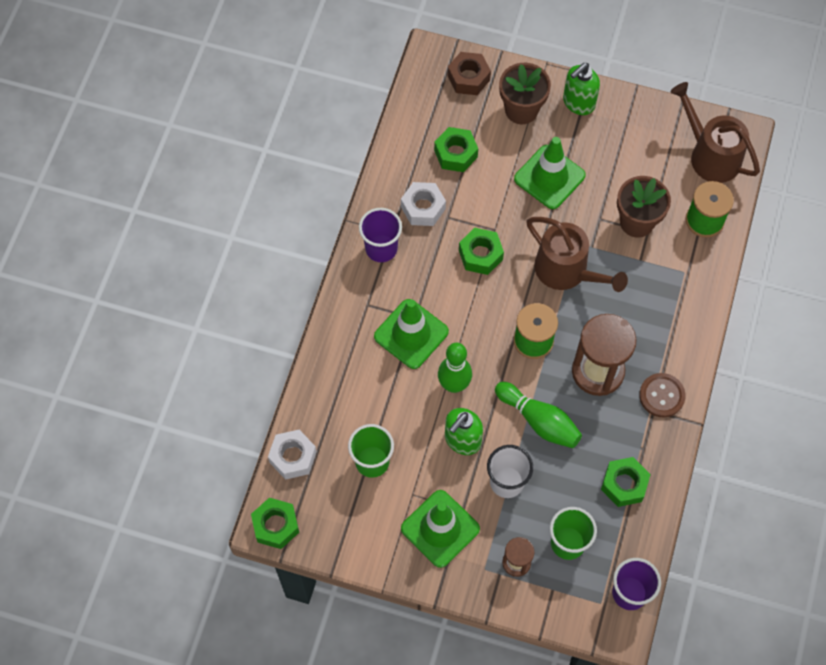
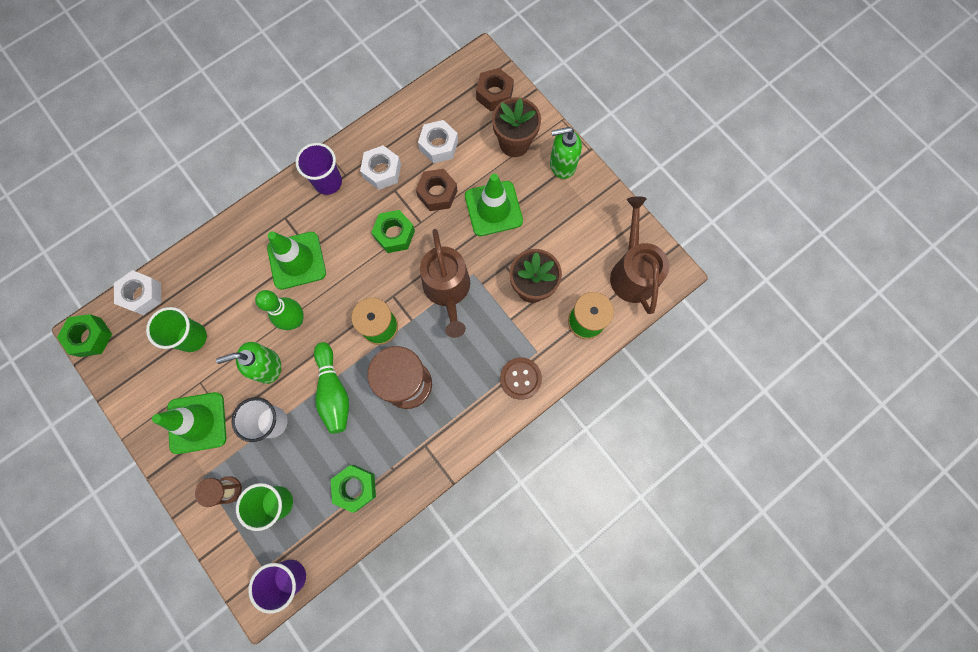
camera: 35 degrees right, 10 degrees up
(455, 154) = (439, 145): green nut -> white nut
(489, 195) = (437, 193): none -> brown nut
(662, 396) = (440, 438): brown button -> brown button (520, 378)

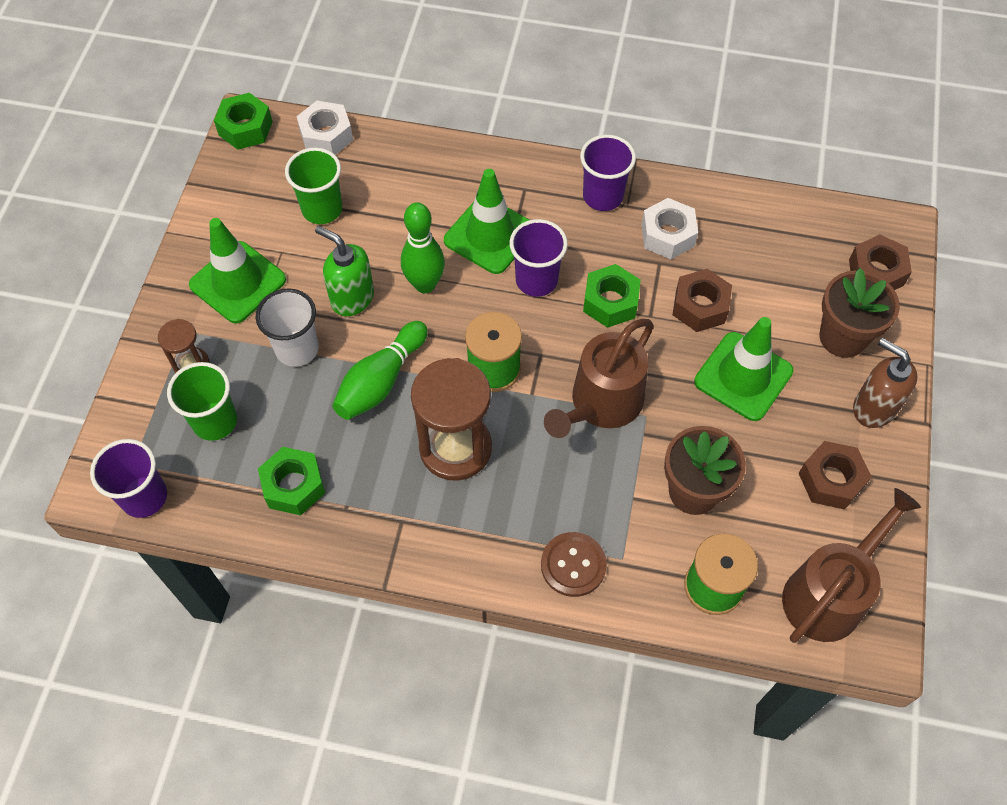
camera: 50 degrees right, 15 degrees down
(347, 260) = (536, 280): none -> purple cup
(439, 145) = (755, 265): white nut -> none
(562, 165) = (873, 407): green soap dispenser -> brown soap dispenser
(580, 219) = (831, 480): none -> brown nut

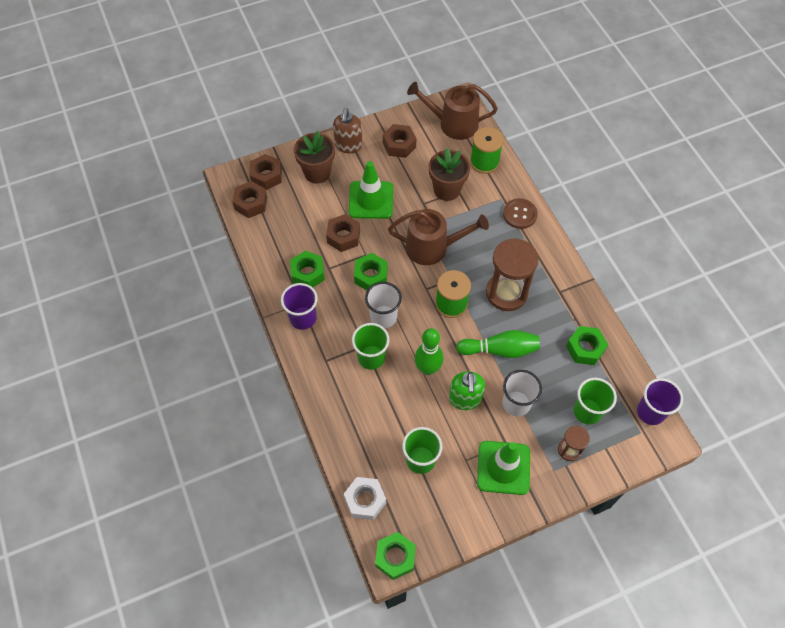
camera: 125 degrees left, 0 degrees up
(490, 235) = (371, 357): green traffic cone -> green cup
(536, 280) = (383, 317): purple cup -> white cup
(667, 235) = (308, 273): white nut -> green nut
(835, 231) = (251, 203): none -> brown nut

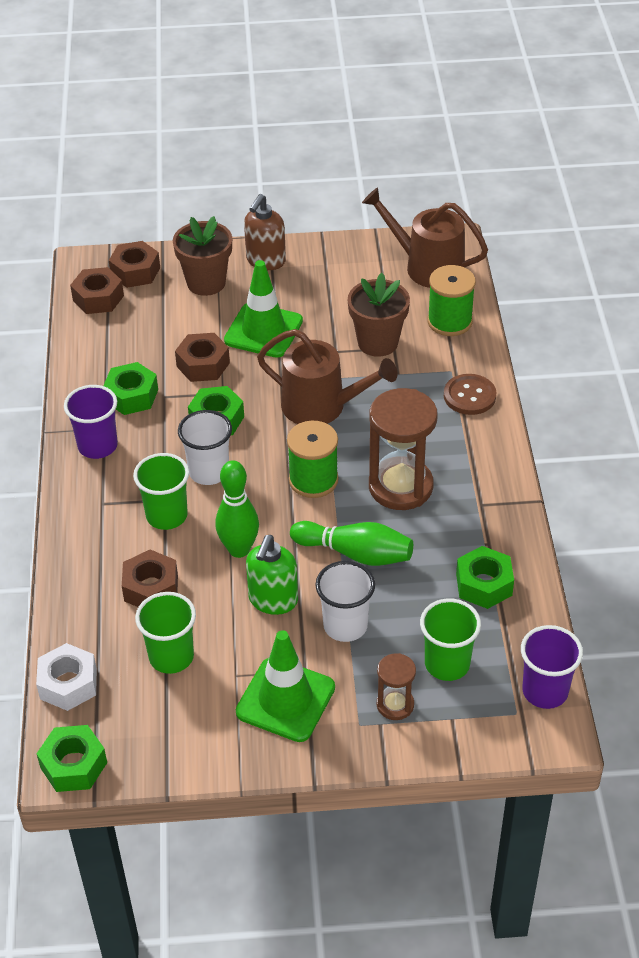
camera: 20 degrees right, 15 degrees down
(399, 145) = (337, 275): brown nut -> brown nut (151, 588)

